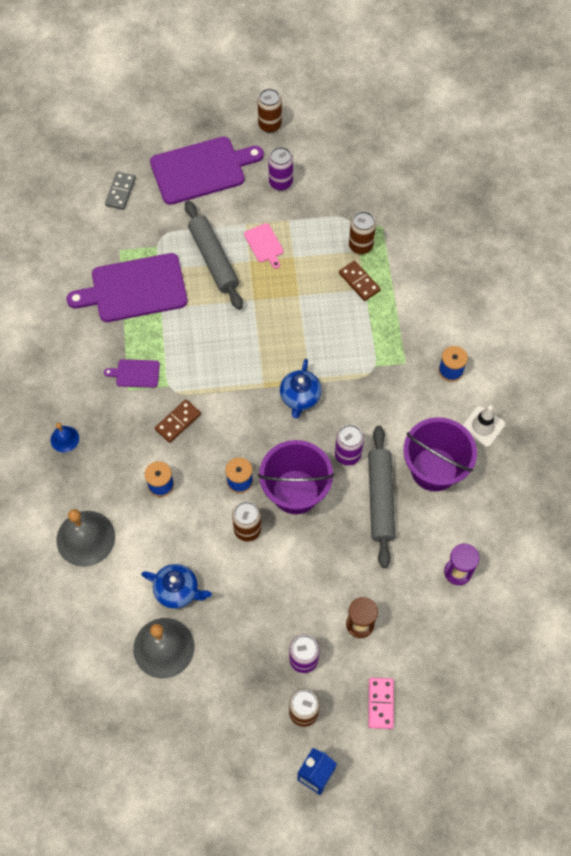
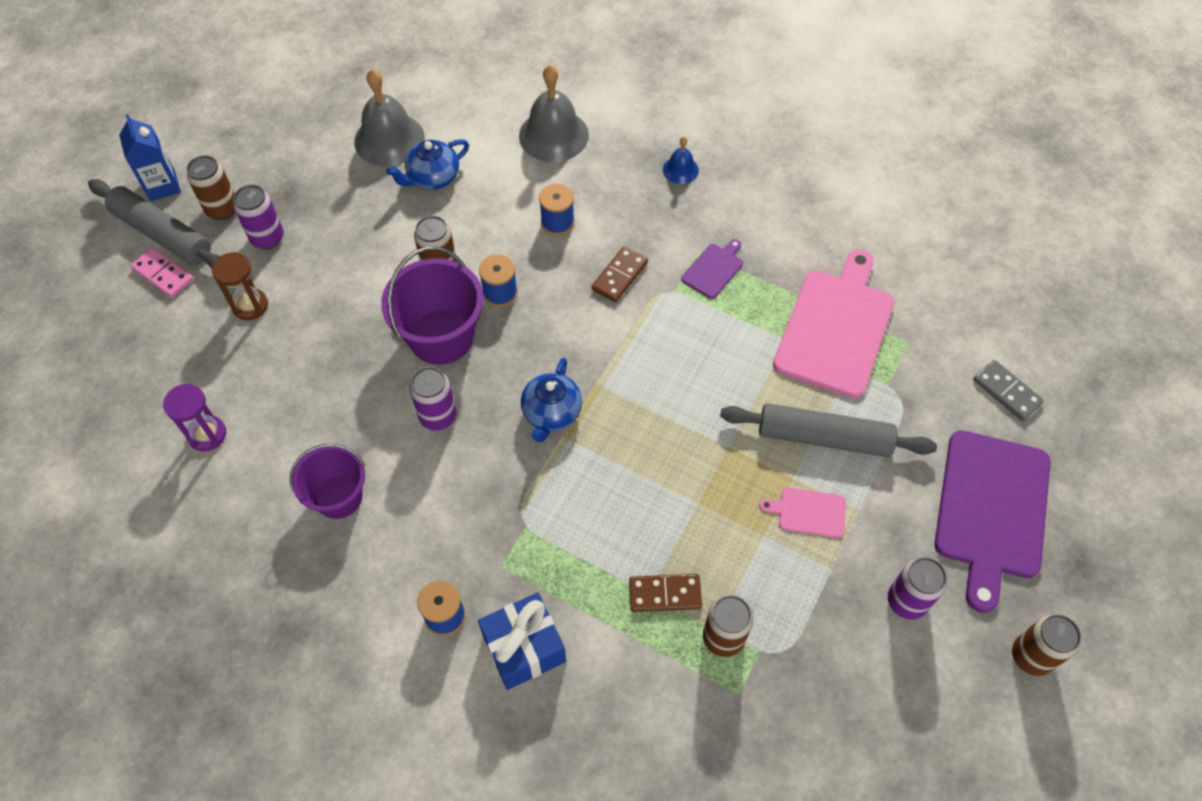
camera: 125 degrees right, 5 degrees down
(134, 289) = (835, 328): purple cutting board -> pink cutting board
(178, 422) = (619, 276): brown domino -> brown domino turned 45 degrees clockwise
(300, 397) = (551, 413): blue teapot -> blue teapot turned 120 degrees counterclockwise
(380, 499) = (357, 414): grey rolling pin -> grey rolling pin (162, 234)
(434, 469) = (339, 497): purple bucket -> purple bucket, size x0.67
(436, 325) = (524, 648): none -> blue gift
(482, 426) = (339, 596): white traffic cone -> none

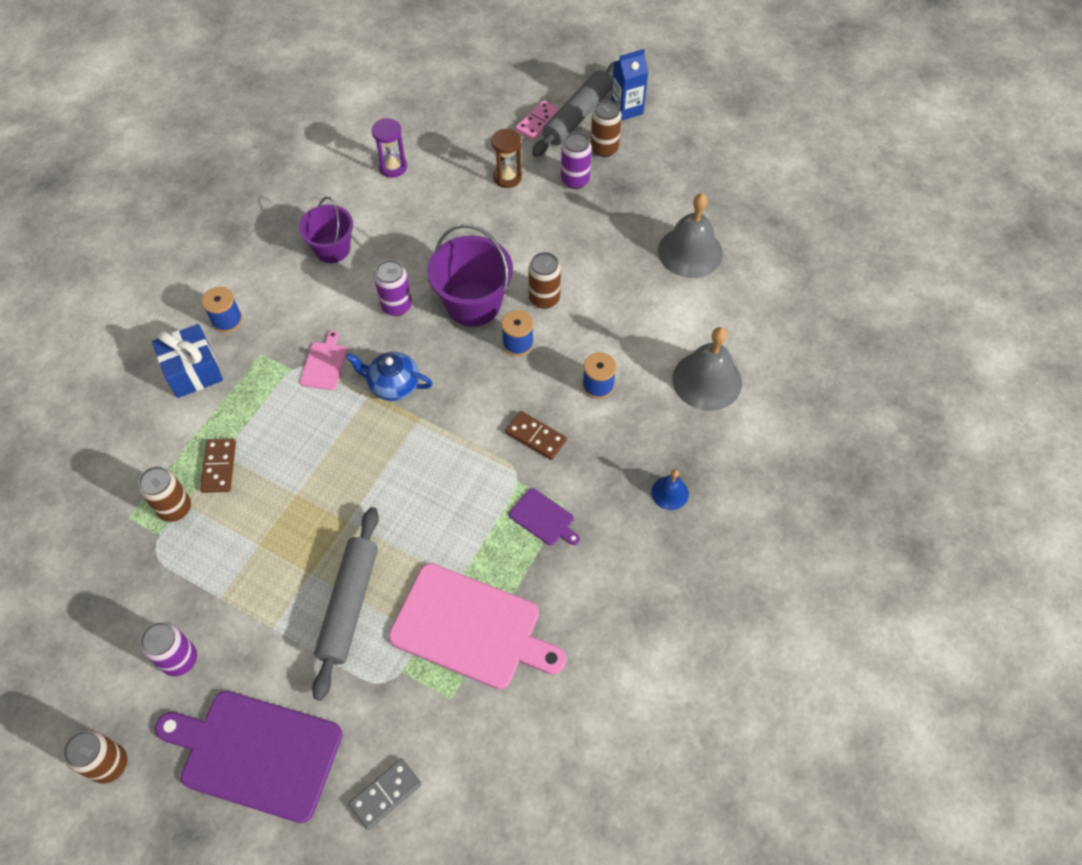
camera: 90 degrees right, 0 degrees up
(432, 177) = (646, 287): blue teapot -> none
(808, 512) = (275, 584): pink cutting board -> pink cutting board (324, 364)

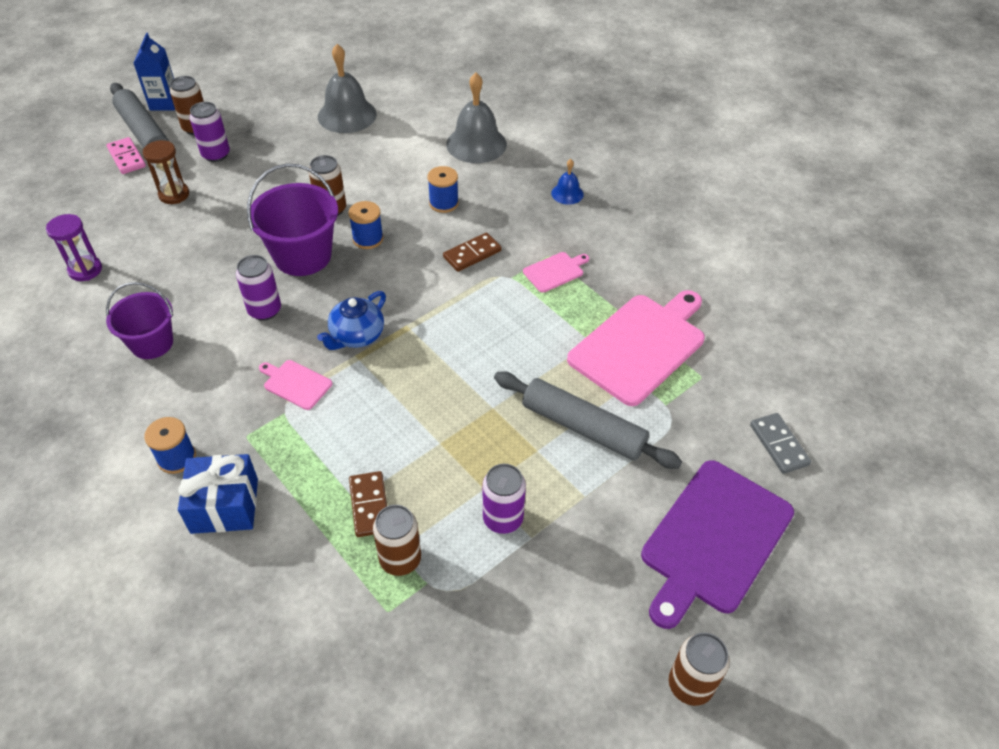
camera: 70 degrees left, 10 degrees down
(180, 659) = (589, 590): purple can -> purple can (503, 519)
(219, 467) = (369, 505): brown domino -> brown domino turned 60 degrees clockwise
(543, 518) = (555, 271): purple cutting board -> pink cutting board

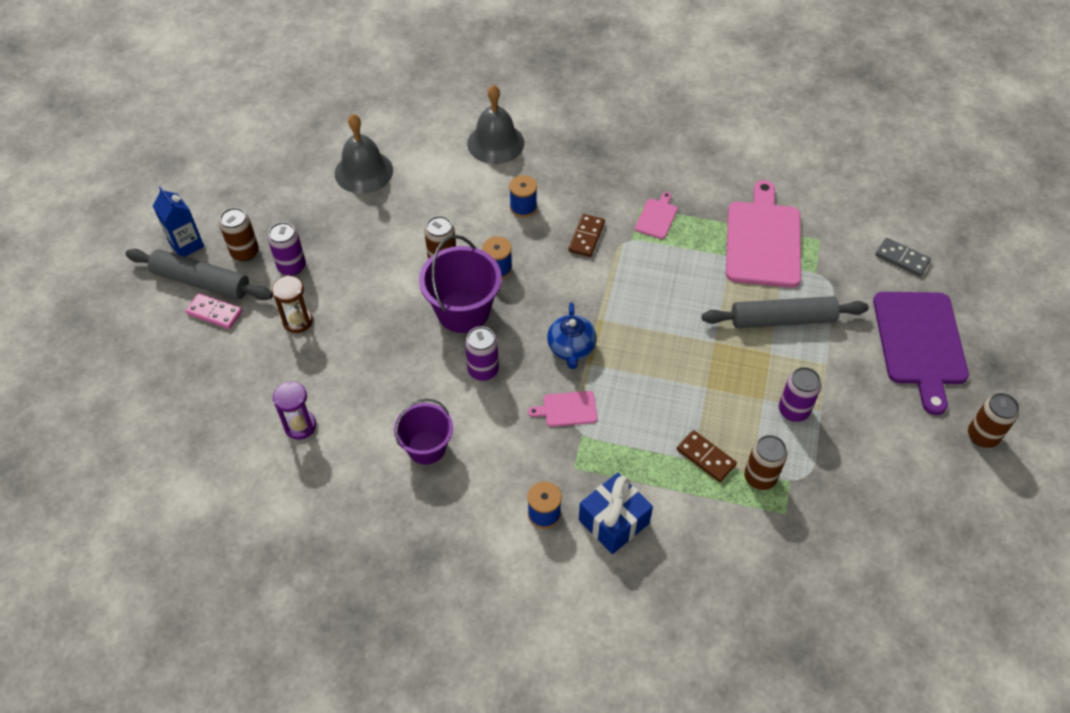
camera: 35 degrees left, 5 degrees up
(567, 193) = (604, 149): blue bell -> none

